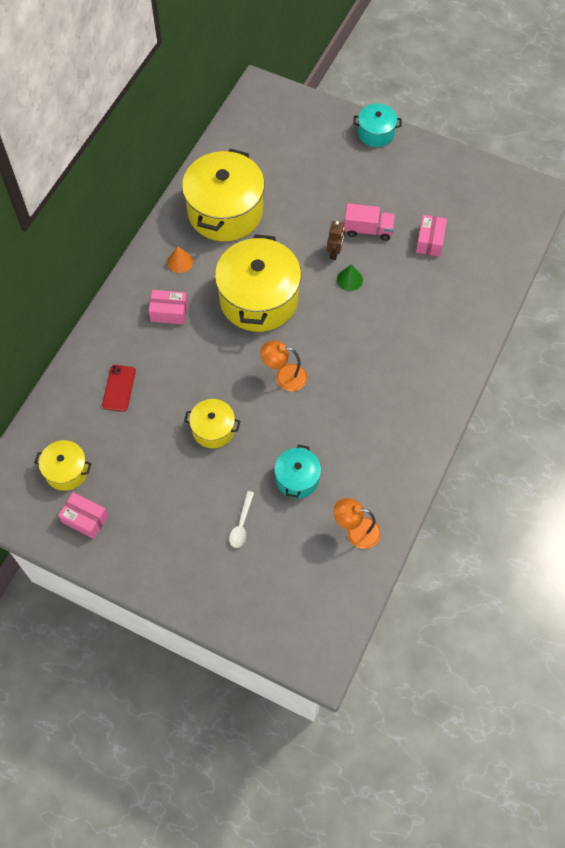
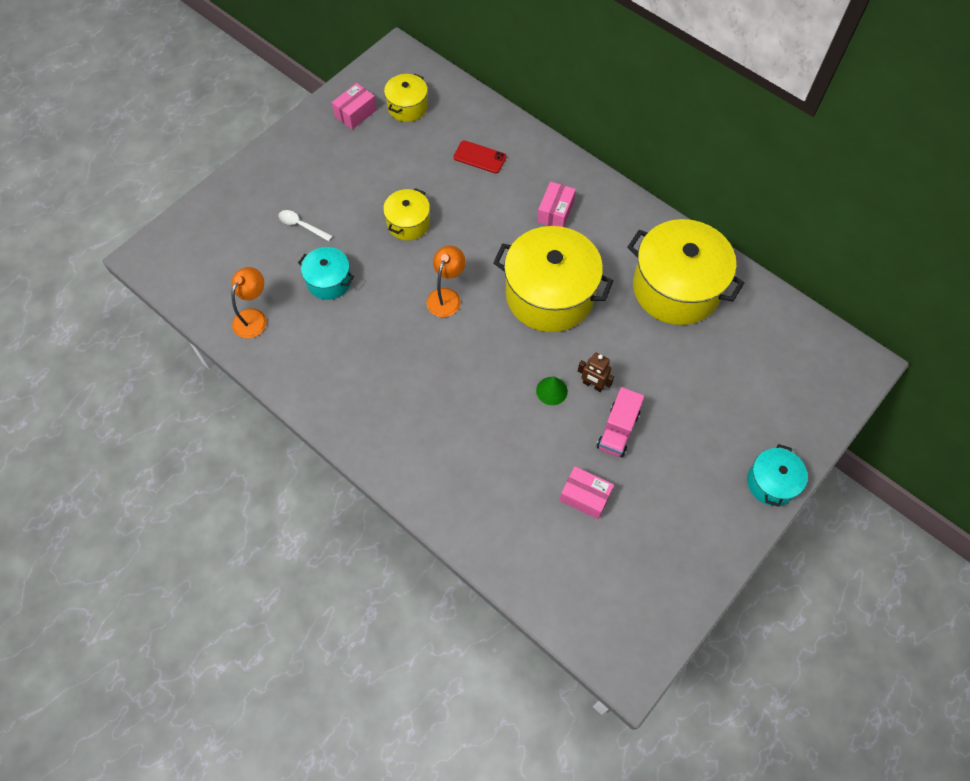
camera: 105 degrees right, 0 degrees up
(180, 262) = (617, 233): orange cone -> none

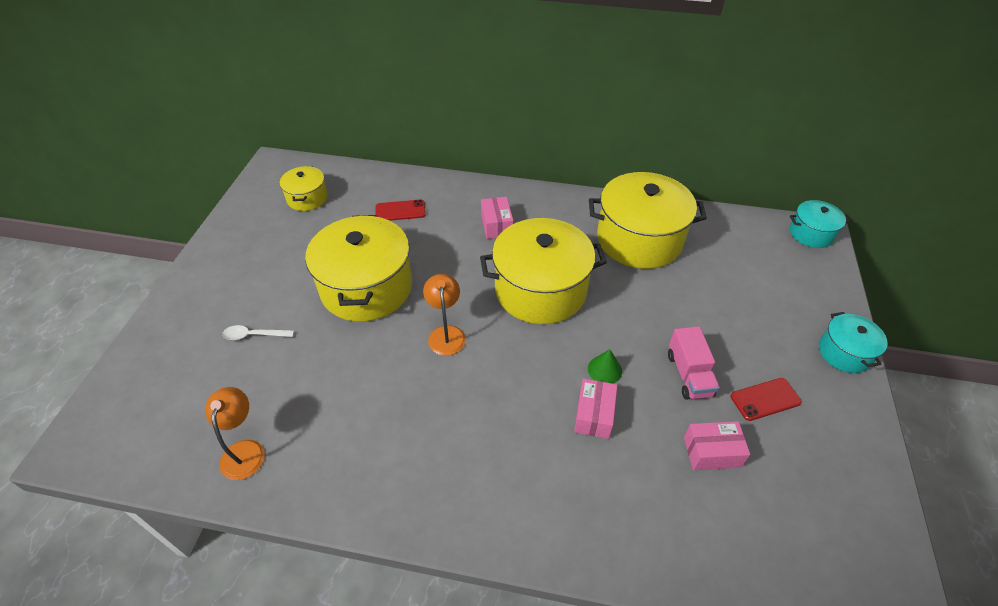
camera: 30 degrees left, 15 degrees down
(329, 281) = (314, 374): turquoise pot -> turquoise pot (811, 234)
(355, 113) = (258, 220): pink box -> pink box (594, 415)
(408, 223) = (367, 287): yellow pot -> yellow pot, size x1.97
(593, 385) = (636, 346): brown robot -> none
(664, 482) = (765, 399): none -> red phone

